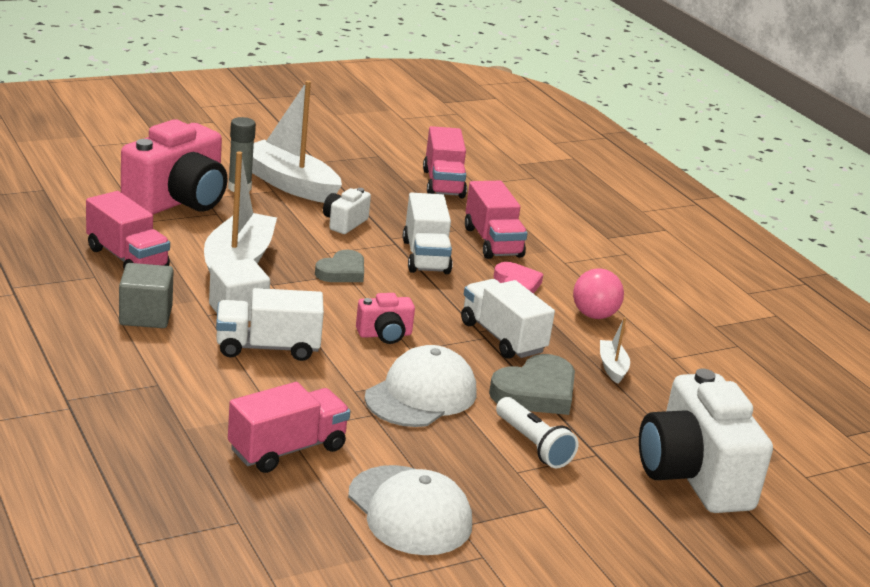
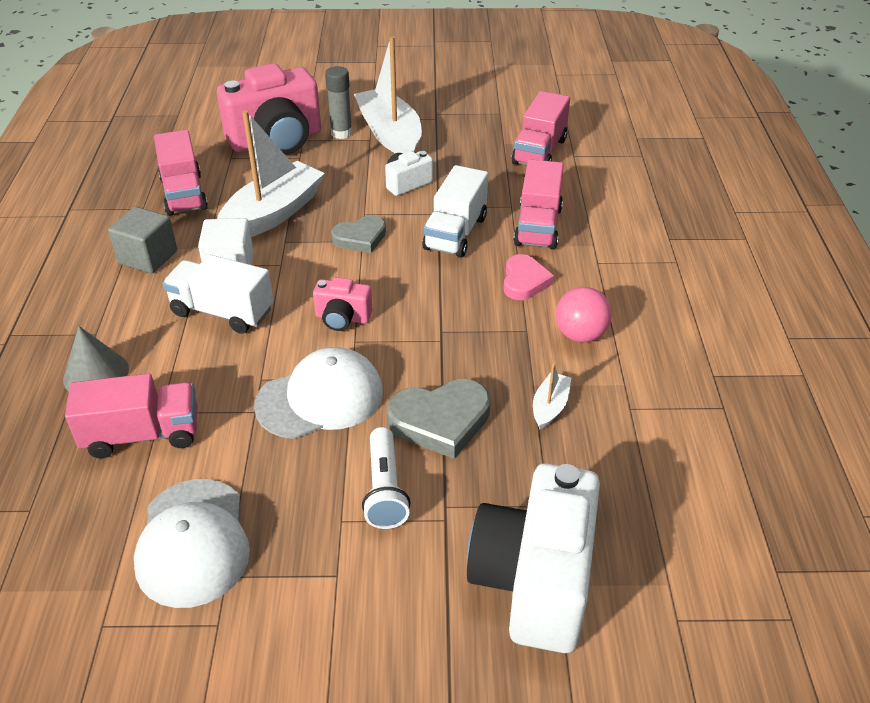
camera: 30 degrees right, 15 degrees up
(193, 414) = (96, 374): none -> grey cone
(502, 337) = (458, 344): white truck -> none

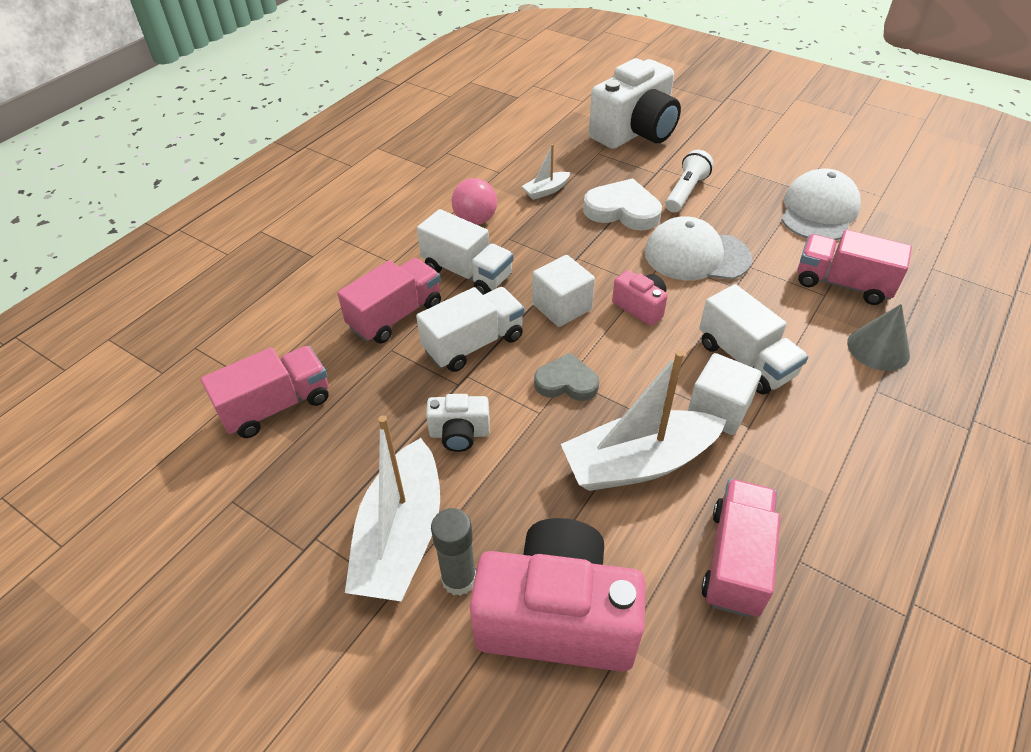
camera: 145 degrees left, 5 degrees up
(148, 257) = (807, 466): grey cube -> none
(413, 288) = (562, 307): none -> white cube
(440, 421) = (622, 210): grey heart -> white heart
(524, 281) = (467, 273): pink heart -> white truck

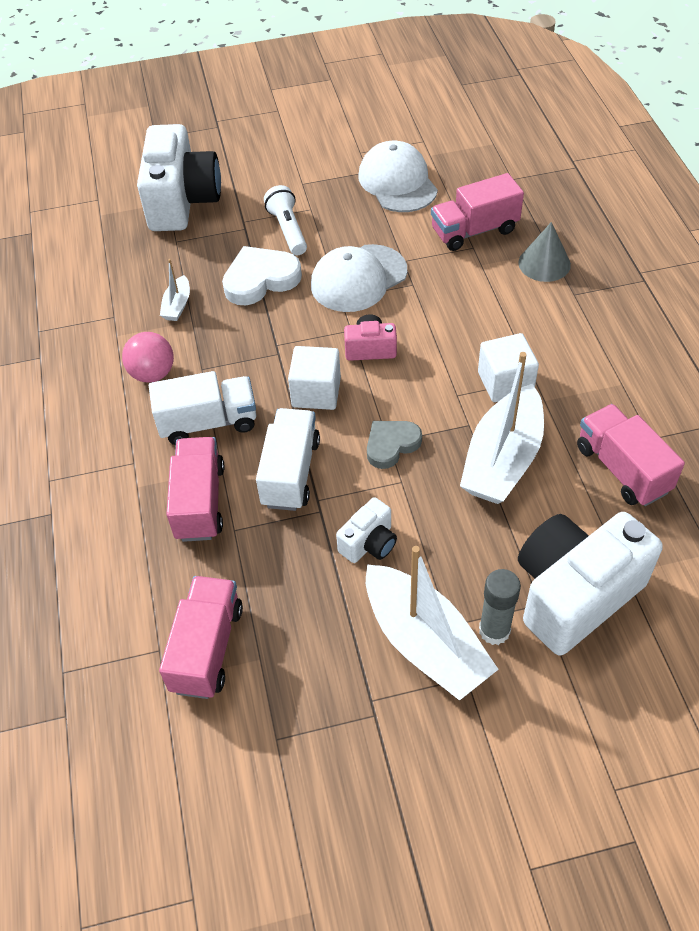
camera: 45 degrees left, 5 degrees up
(557, 616) = (574, 594): pink camera -> white camera
(745, 360) = (480, 334): white truck -> none

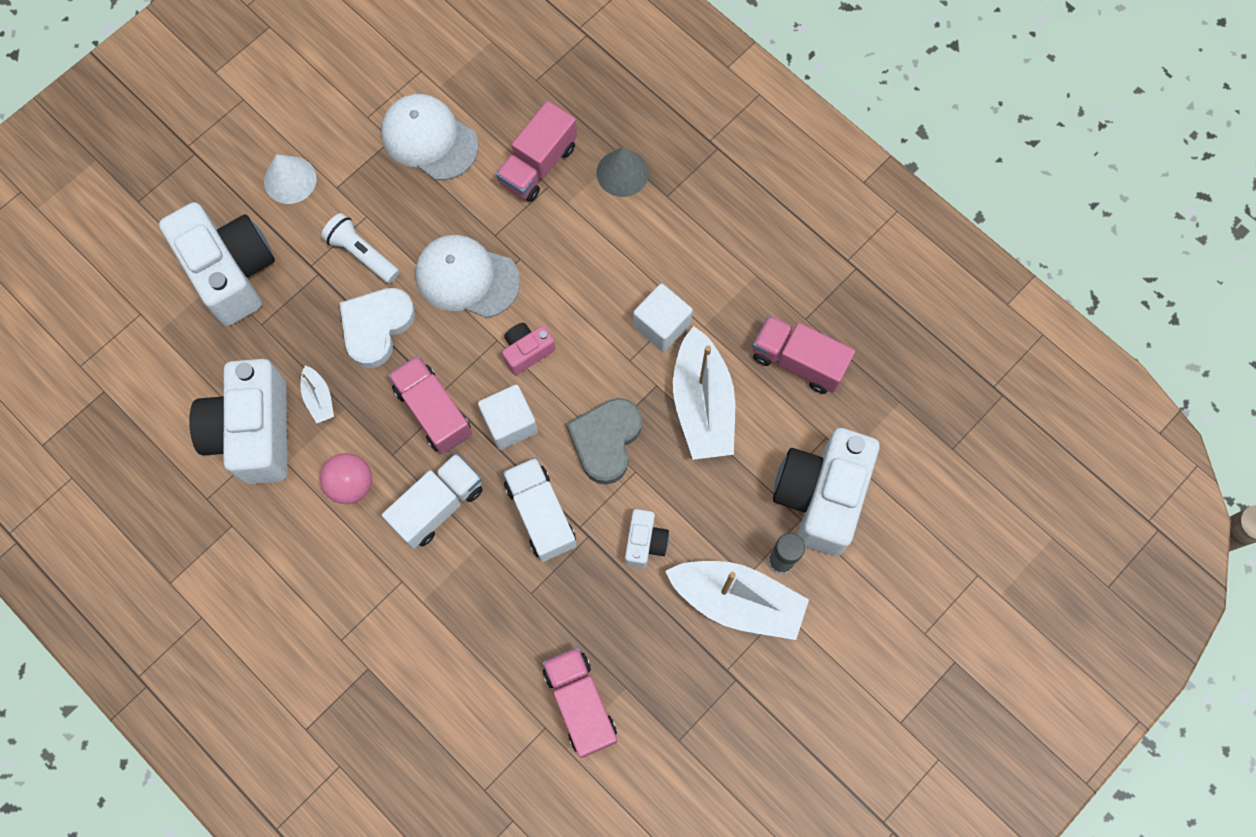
camera: 35 degrees left, 20 degrees up
(110, 305) = (253, 432): none -> white camera
(200, 502) = (485, 585): pink truck -> pink truck (433, 411)
(272, 166) = (290, 180): none -> white cone
(358, 278) = (467, 278): white cap -> white cap turned 90 degrees clockwise
(391, 445) = (606, 441): grey heart -> grey heart, size x1.50

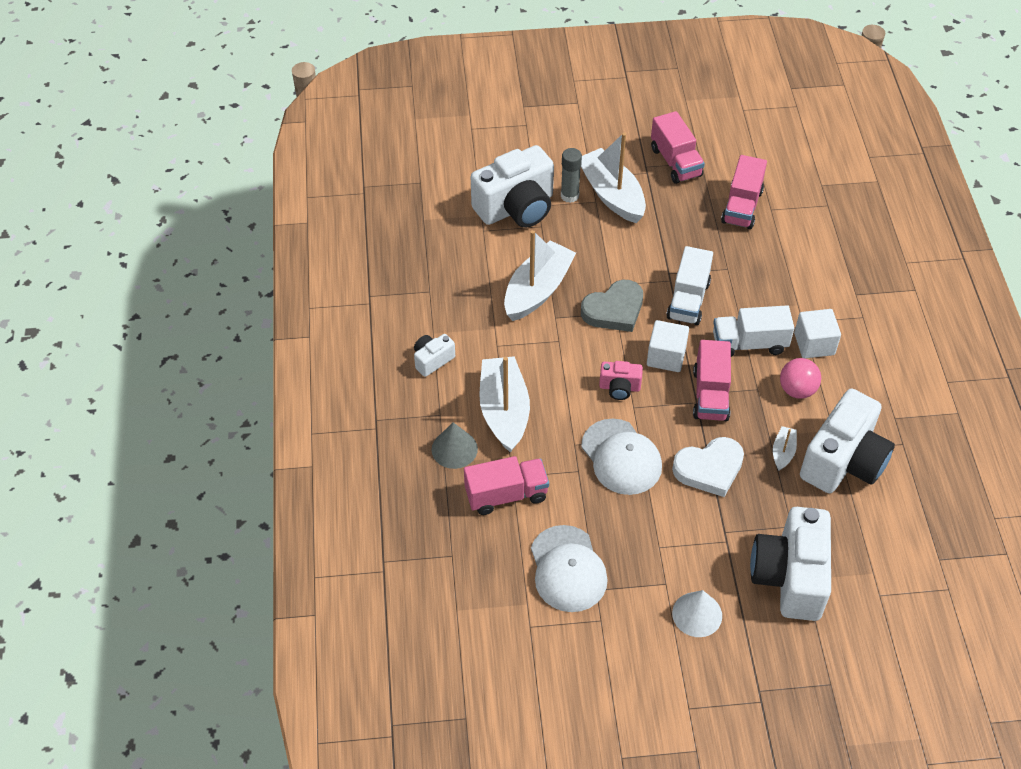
camera: 140 degrees left, 20 degrees down
(362, 254) = (682, 523): white flashlight -> none
(612, 243) = (504, 411): none -> white boat
(645, 542) = (638, 250): white camera -> white camera (432, 360)
(661, 325) = (520, 345): white cube -> white cube (814, 344)
(798, 361) = (458, 274): pink truck -> pink truck (675, 162)

